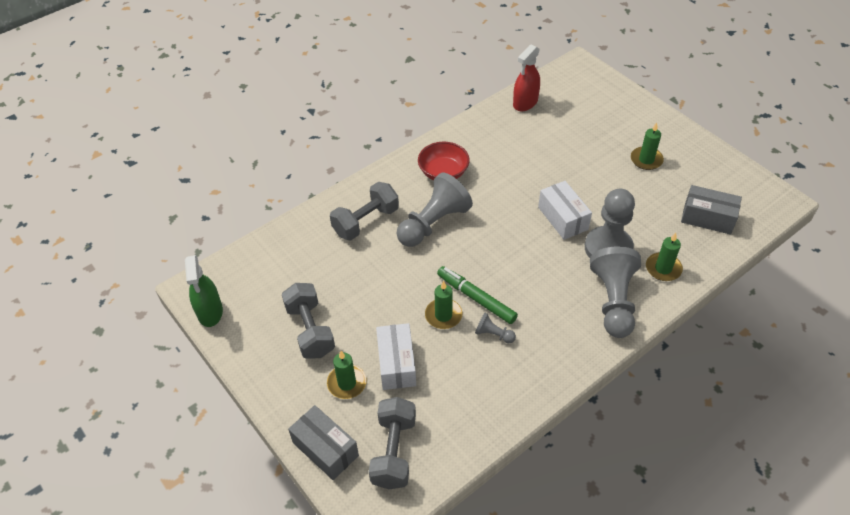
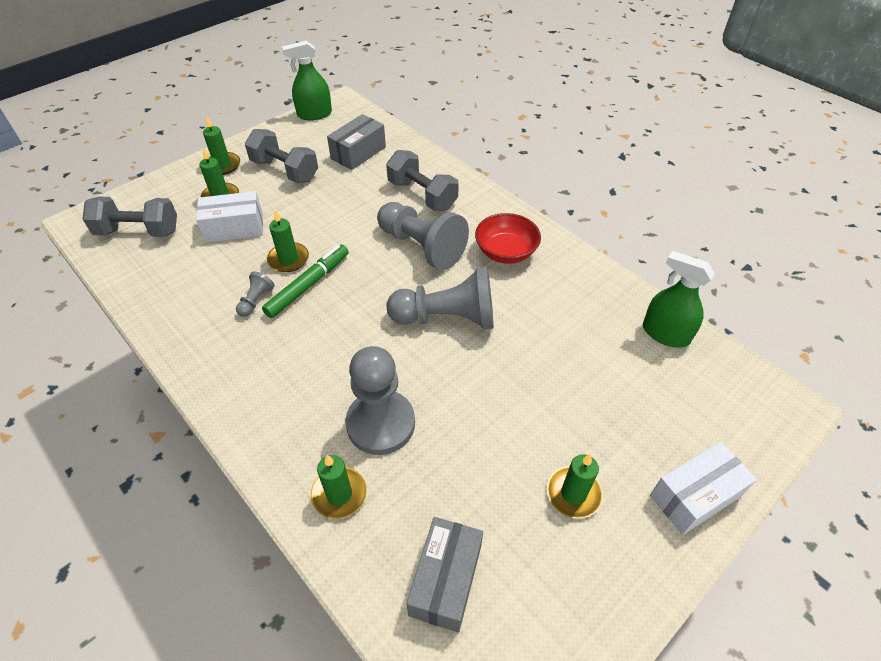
camera: 85 degrees right, 0 degrees up
(290, 389) = (223, 165): none -> green candle
(310, 330) = (285, 170): grey dumbbell -> grey dumbbell turned 60 degrees clockwise
(325, 449) = (156, 190): grey box -> grey box (358, 153)
(525, 103) = (665, 334): red spray bottle -> green spray bottle
(562, 218) = (435, 372): white box -> white box (694, 496)
(613, 301) = (287, 423): grey pawn -> grey pawn (447, 318)

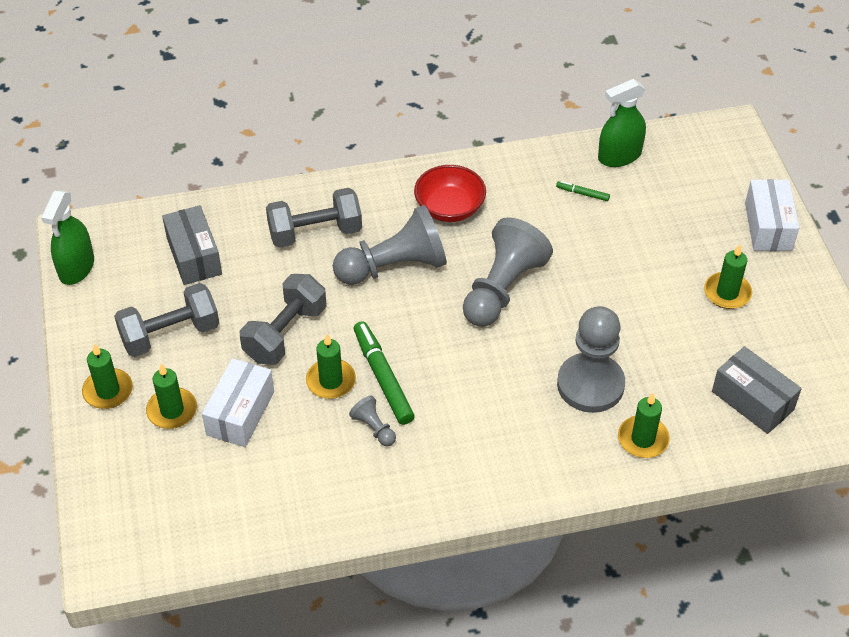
camera: 60 degrees left, 0 degrees up
(138, 231) = (174, 507): grey dumbbell -> grey dumbbell (285, 333)
(597, 326) = (582, 194): none -> green marker

